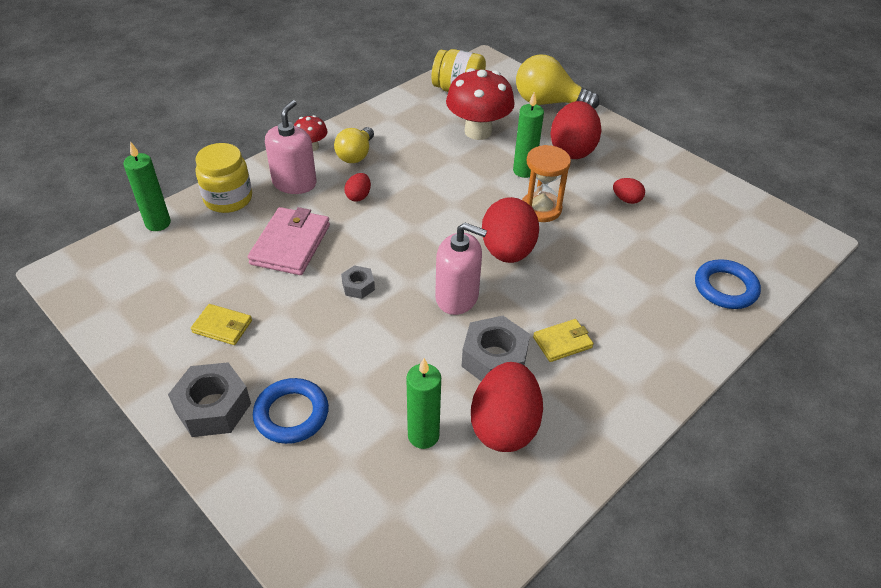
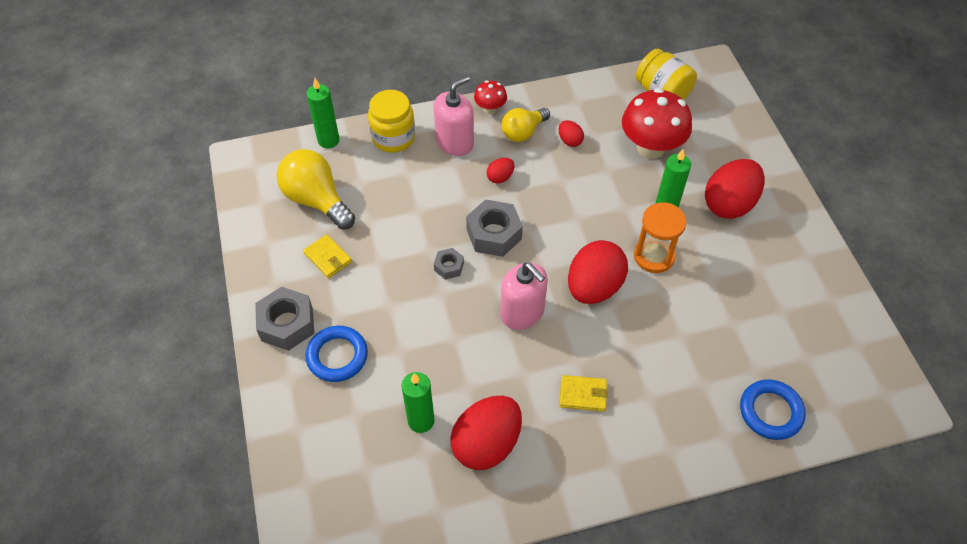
camera: 30 degrees right, 10 degrees up
(291, 244) = (418, 203): pink wallet -> none
(494, 358) = (516, 382): grey nut -> grey nut (494, 234)
(548, 102) = (743, 139): yellow light bulb -> yellow light bulb (317, 200)
(626, 200) = (743, 280): red egg -> red egg (570, 141)

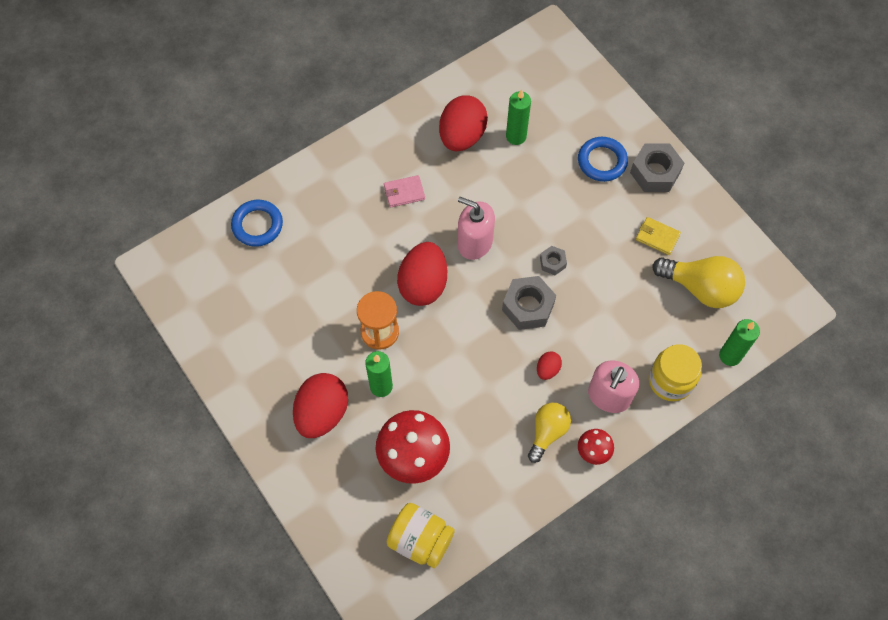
camera: 160 degrees right, 10 degrees up
(570, 141) = (497, 438): red egg -> none
(583, 394) = (404, 192): yellow wallet -> pink wallet

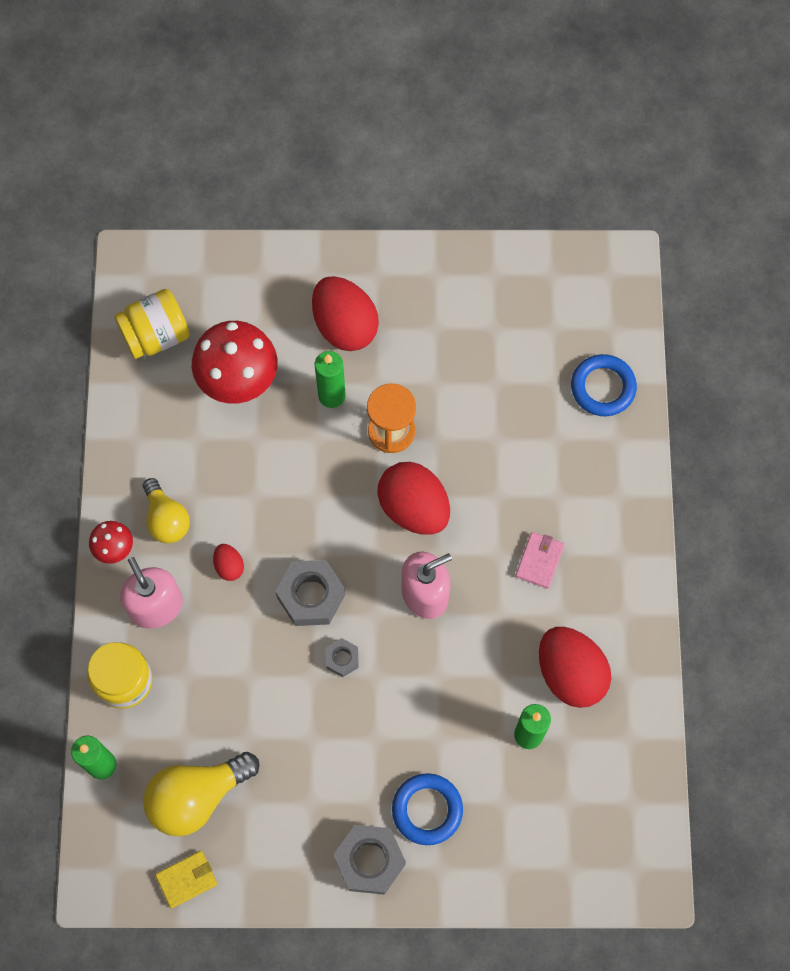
camera: 125 degrees right, 5 degrees up
(657, 237) = (289, 797): yellow wallet -> yellow wallet (187, 879)

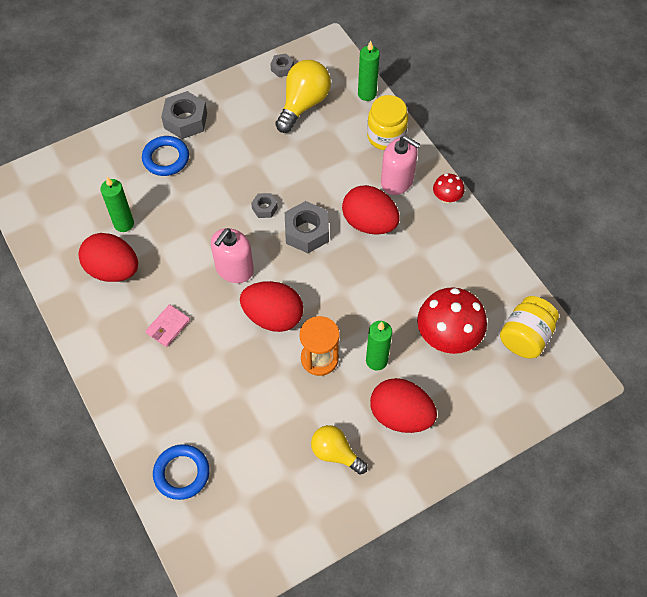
camera: 150 degrees right, 10 degrees down
(166, 519) = (428, 229): yellow light bulb -> yellow light bulb (335, 453)
(187, 879) = (282, 68): yellow wallet -> grey nut
(229, 566) = (369, 223): red egg -> red egg, size x2.16
(539, 561) = (168, 327): pink wallet -> pink wallet turned 45 degrees clockwise

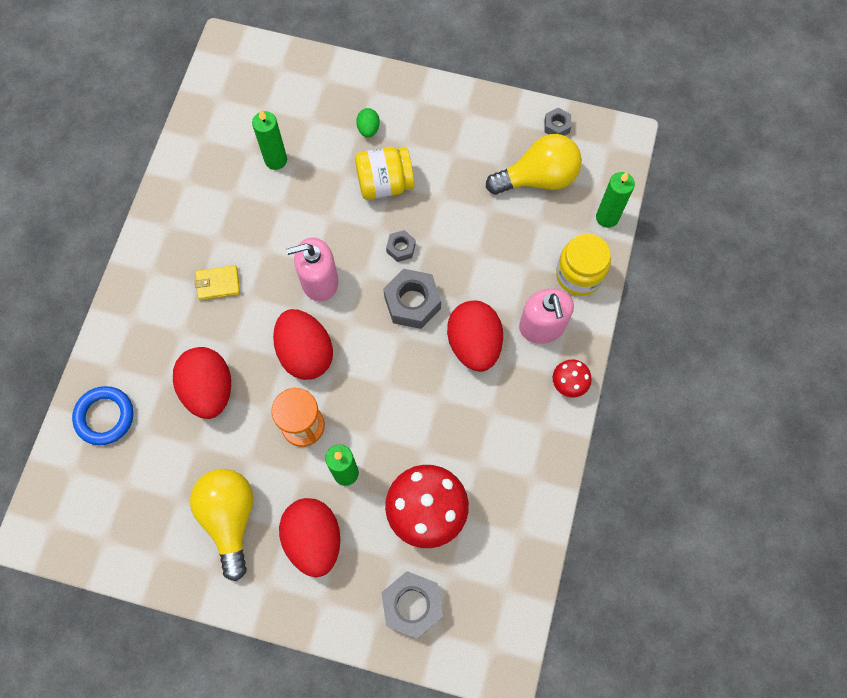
camera: 45 degrees right, 10 degrees up
(113, 270) = (227, 194): red egg -> red egg (209, 389)
(166, 158) = (368, 129): blue ring -> green egg
(168, 327) = (218, 283): pink wallet -> yellow wallet
(185, 120) = (420, 107): grey nut -> grey nut (412, 605)
(335, 453) = (230, 518): yellow light bulb -> yellow light bulb, size x1.53
(525, 337) = (493, 578): yellow jar -> yellow jar (385, 184)

